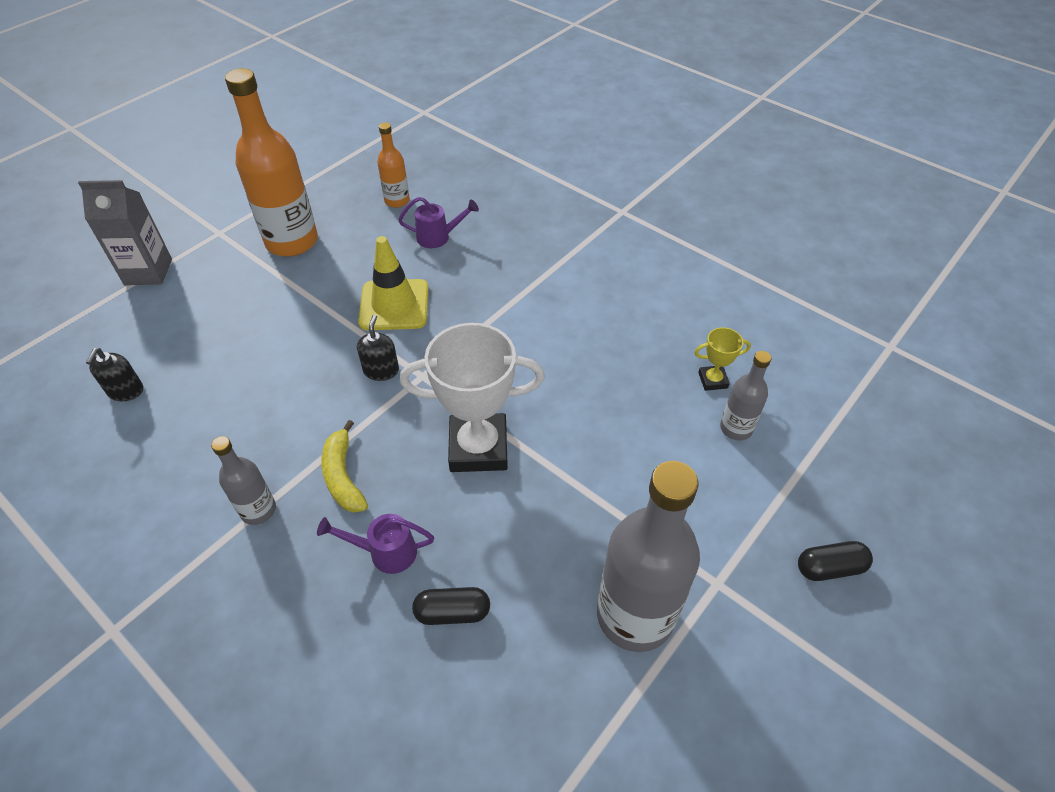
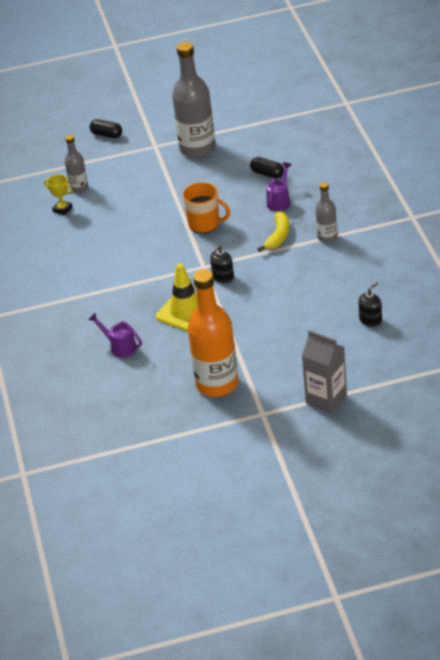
camera: 140 degrees left, 10 degrees down
(386, 552) = (279, 201): purple watering can -> purple watering can turned 105 degrees counterclockwise
(397, 201) = (121, 388): orange bottle -> none
(478, 448) = (205, 224): white trophy -> orange mug

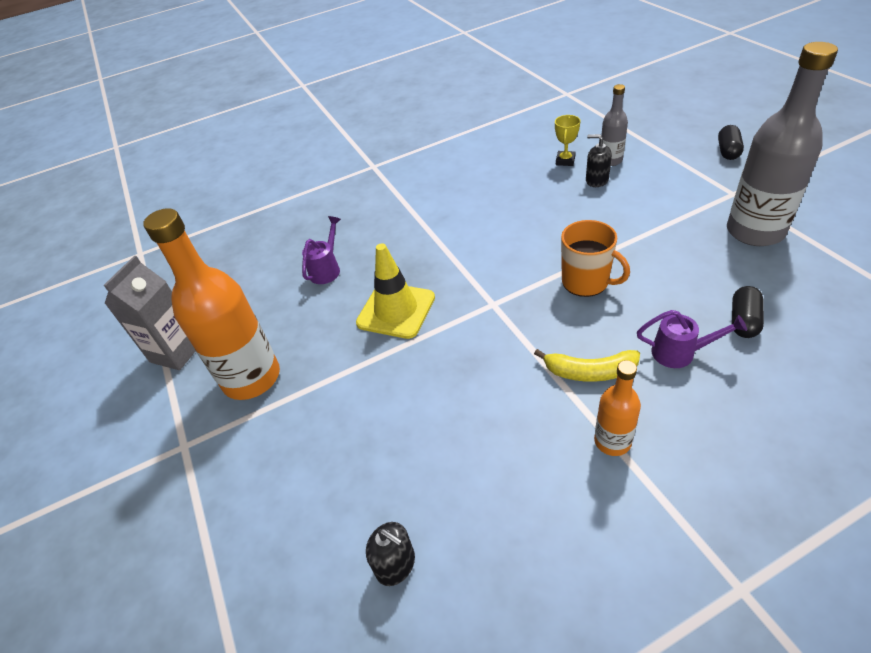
camera: 80 degrees right, 5 degrees up
(205, 224) = (586, 282): orange mug -> orange mug turned 60 degrees counterclockwise
(223, 277) = (473, 330): black soap dispenser -> black soap dispenser (597, 180)
(326, 399) = (199, 529): grey carton -> grey carton (176, 352)
(327, 237) = (612, 441): grey bottle -> orange bottle

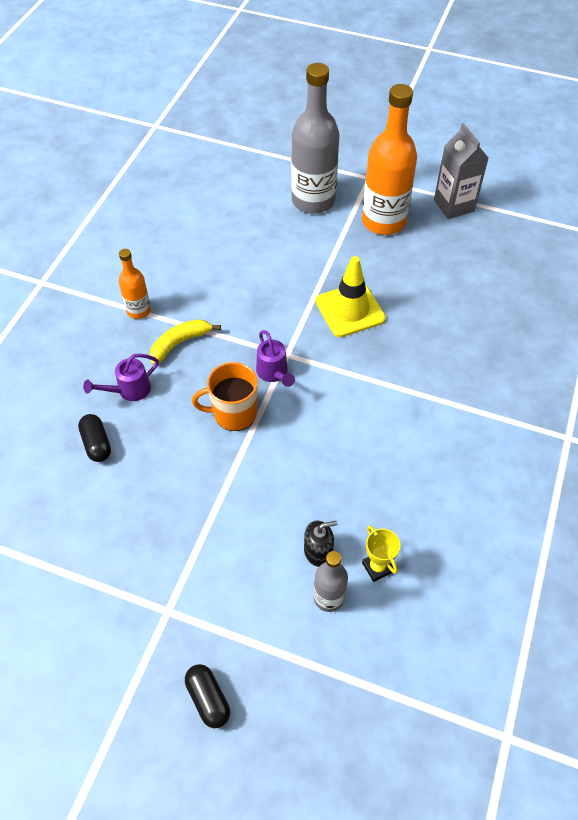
camera: 130 degrees right, 10 degrees up
(327, 269) = (443, 309): purple watering can -> purple watering can (273, 373)
(395, 564) = (203, 203): black soap dispenser -> none
(755, 231) = (124, 557): grey bottle -> grey bottle (313, 201)

